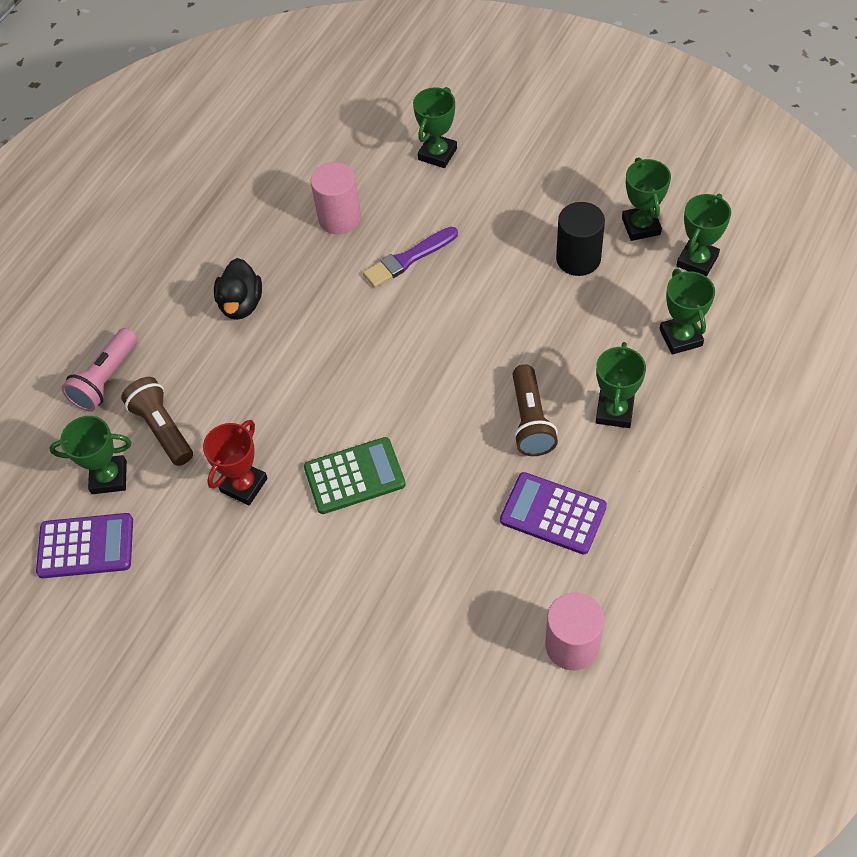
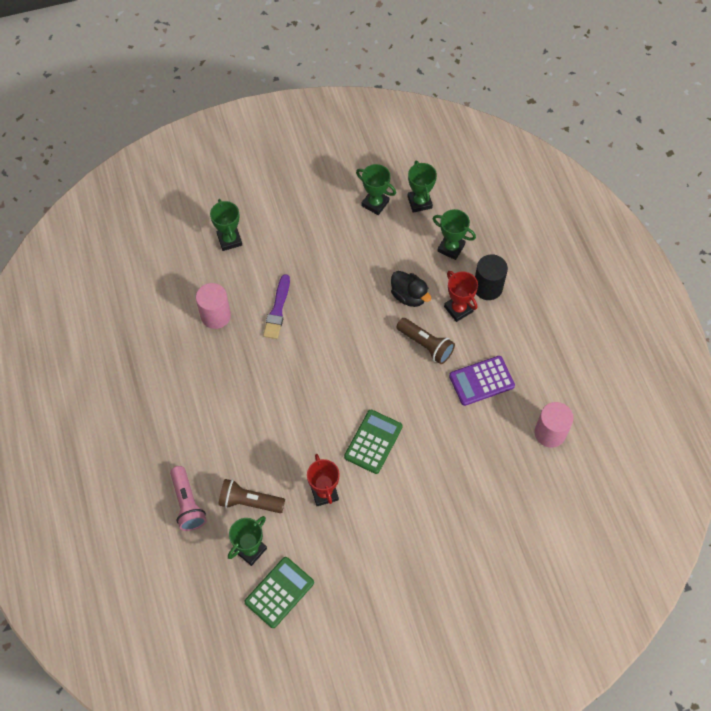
camera: 50 degrees left, 5 degrees up
(86, 546) = (279, 592): purple calculator -> green calculator
(241, 304) = (215, 404): black duck -> black duck (409, 296)
(578, 258) = (362, 244): black cylinder -> black cylinder (487, 287)
(614, 411) = (458, 309): green trophy -> red trophy

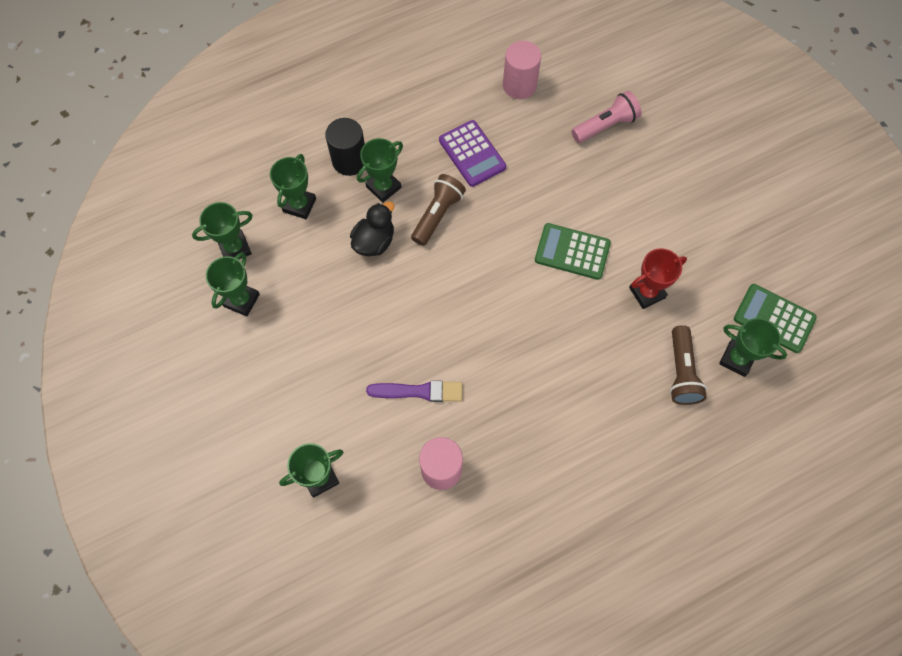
camera: 100 degrees left, 5 degrees up
(187, 503) = (704, 444): pink flashlight -> pink flashlight (605, 126)
(458, 309) = (383, 187): red trophy -> green trophy

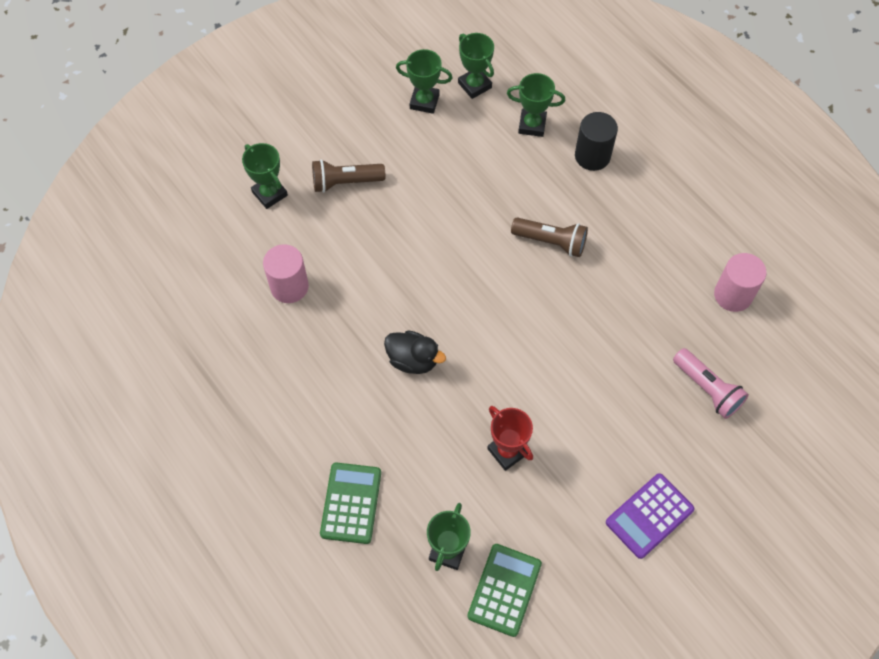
camera: 80 degrees right, 5 degrees down
(374, 241) = (508, 193): black duck -> black duck (413, 360)
(383, 187) = (570, 190): green trophy -> none
(419, 391) = (361, 256): purple brush -> none
(472, 154) = (631, 262): purple calculator -> purple calculator (649, 516)
(572, 252) = (539, 372): green calculator -> green calculator (351, 503)
(681, 372) = (422, 493): brown flashlight -> brown flashlight (345, 182)

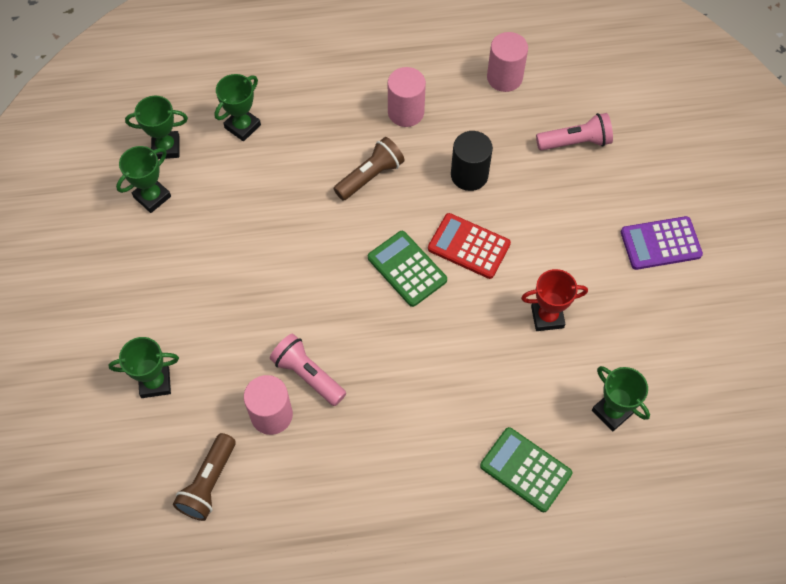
camera: 60 degrees left, 0 degrees up
(338, 294) = (308, 375): none -> pink flashlight
(345, 182) = (191, 308): brown flashlight -> brown flashlight (209, 483)
(413, 360) = (416, 346): black duck -> none
(504, 590) = (669, 385): green calculator -> green calculator (407, 269)
(535, 353) = (469, 246): none -> red calculator
(592, 156) = (307, 99): black cylinder -> black cylinder (469, 175)
(635, 235) = (406, 112): none -> pink cylinder
(649, 516) = (660, 243): purple calculator -> purple calculator turned 90 degrees clockwise

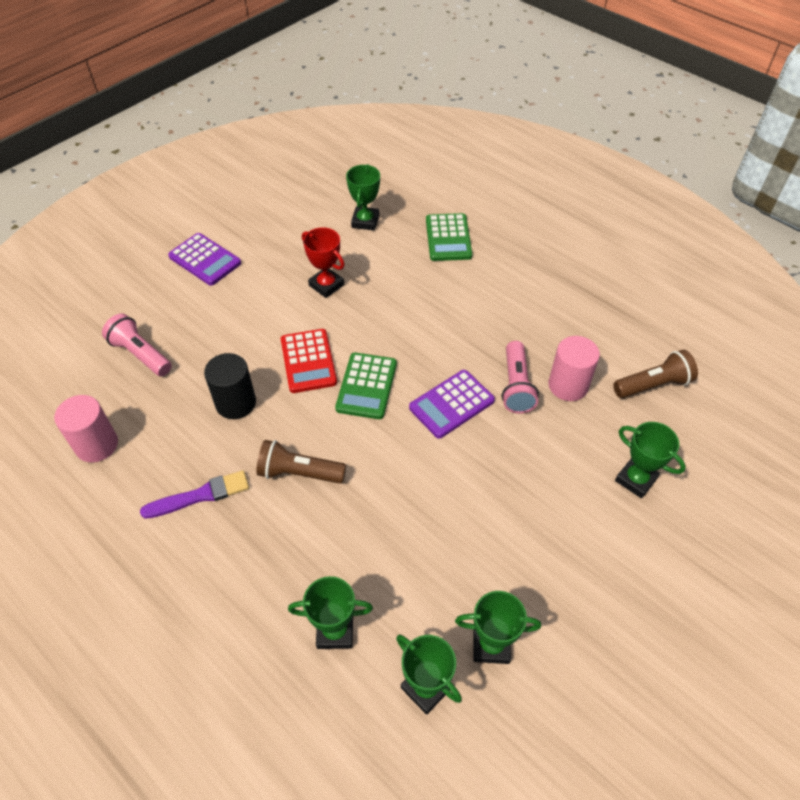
camera: 130 degrees left, 10 degrees down
(335, 314) = (451, 404): none -> purple calculator
(406, 112) = (200, 495): pink cylinder -> purple brush

